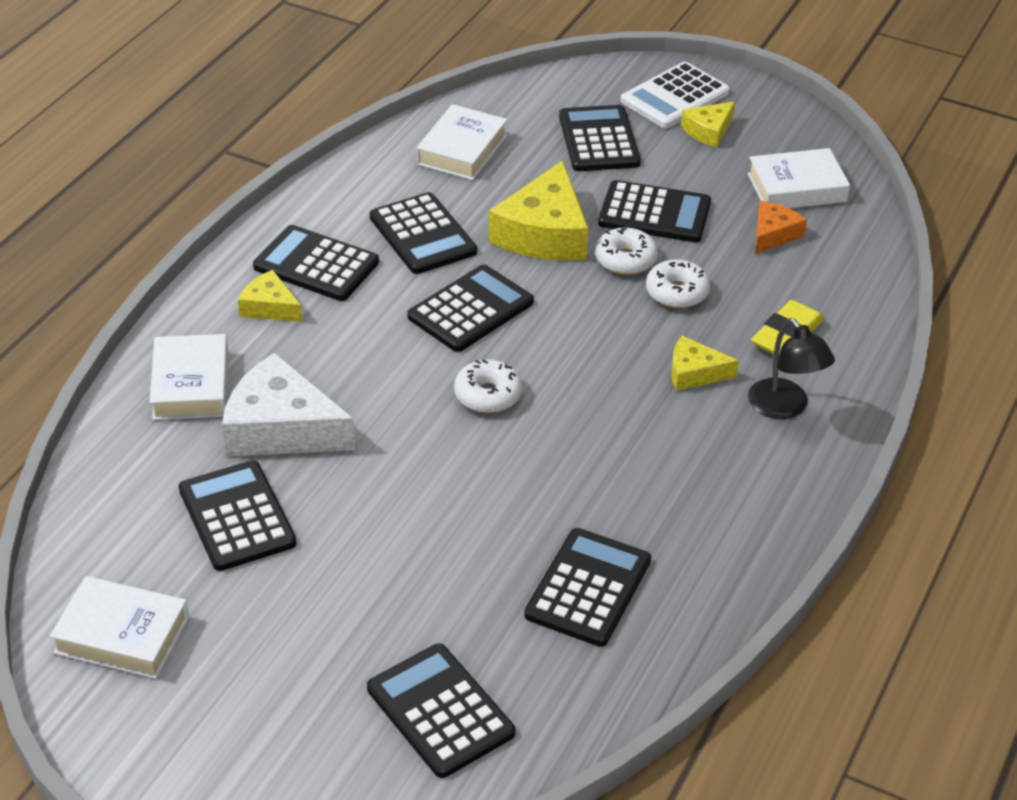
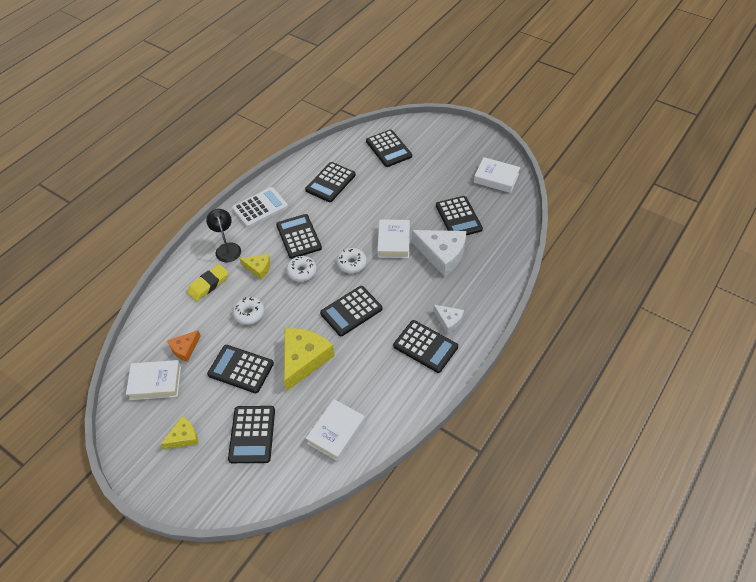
camera: 170 degrees left, 10 degrees up
(191, 385) = (482, 278): white book -> white book (393, 242)
(269, 307) = (448, 320): yellow cheese -> white cheese
(422, 235) = (368, 363): black calculator -> black calculator (298, 236)
(625, 260) = (267, 337): white donut -> white donut (302, 272)
(675, 97) = (190, 474): white calculator -> white calculator (260, 208)

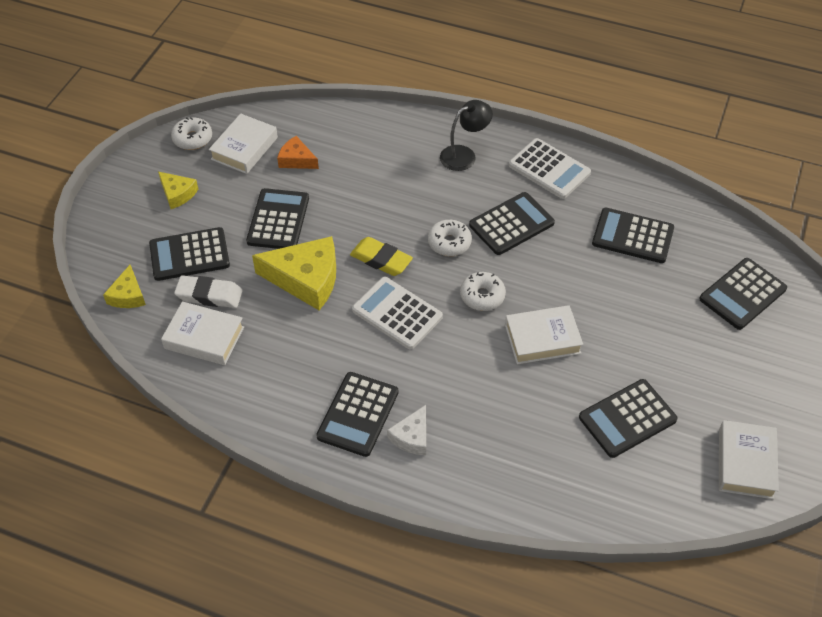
camera: 75 degrees right, 0 degrees up
(155, 382) = (244, 148): white book -> white book turned 45 degrees clockwise
(208, 284) = (398, 154): yellow eraser -> yellow eraser (381, 260)
(249, 314) = (363, 206): white donut -> white donut (192, 139)
(258, 268) = (441, 195): yellow cheese -> yellow cheese (128, 295)
(297, 424) = (209, 295): none -> white eraser
(351, 311) = (397, 313): black calculator -> white calculator
(442, 254) = (539, 407): white cheese -> none

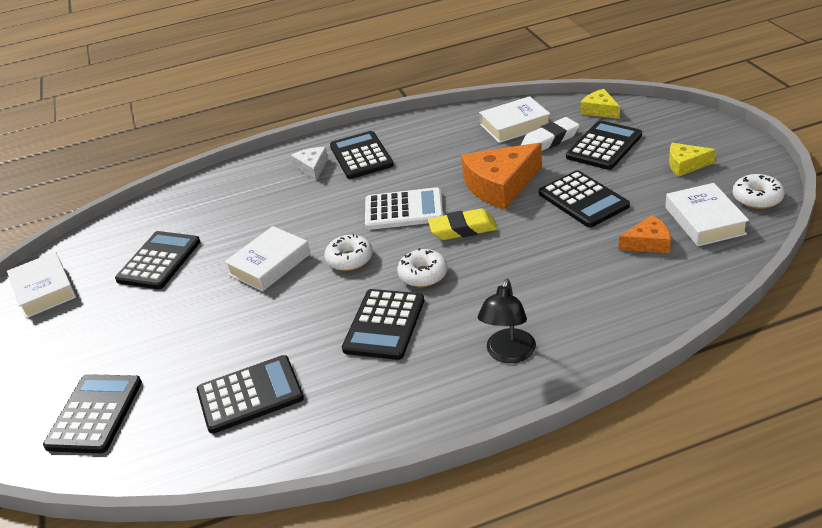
camera: 145 degrees right, 15 degrees down
(306, 279) = (500, 185): yellow cheese -> orange cheese
(549, 169) = (403, 403): white calculator -> none

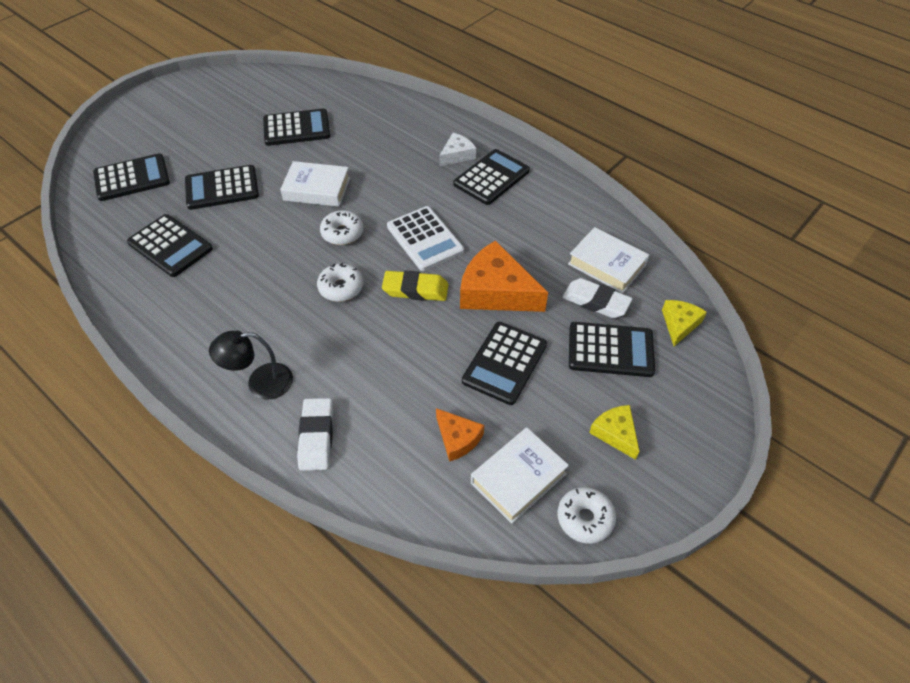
camera: 55 degrees right, 15 degrees up
(44, 290) = (243, 90): white book -> none
(384, 325) = (269, 289): black calculator -> black calculator (222, 188)
(463, 229) = (415, 290): yellow eraser -> yellow eraser turned 45 degrees counterclockwise
(599, 327) = (316, 437): none -> white eraser

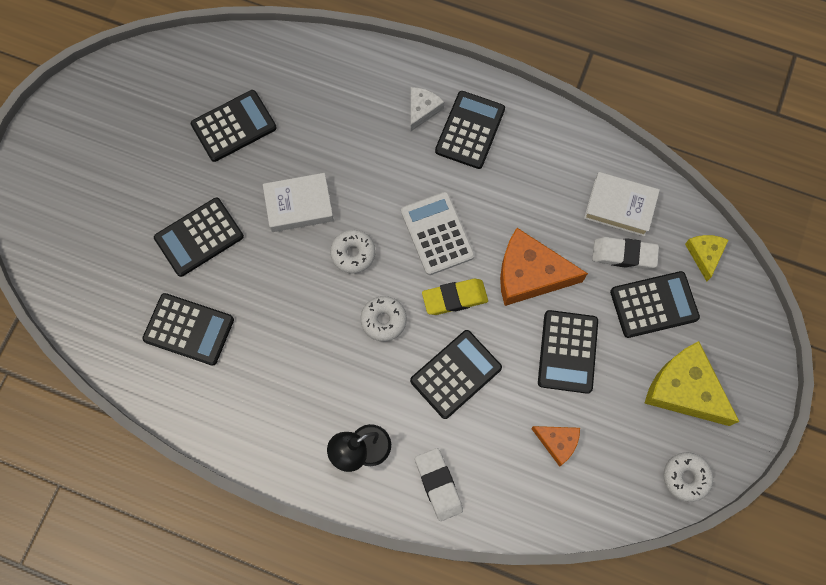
camera: 20 degrees left, 20 degrees up
(132, 178) = (94, 256): black calculator -> black calculator (456, 374)
(425, 239) = (437, 233): white calculator -> white calculator turned 150 degrees counterclockwise
(518, 478) = (621, 461): white book -> none
(615, 433) = (684, 389): yellow cheese -> yellow cheese, size x1.87

